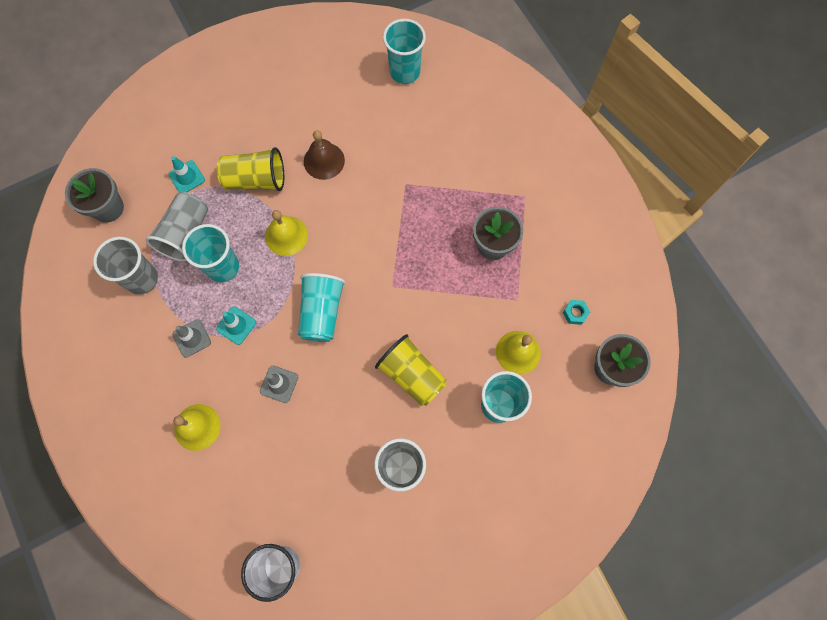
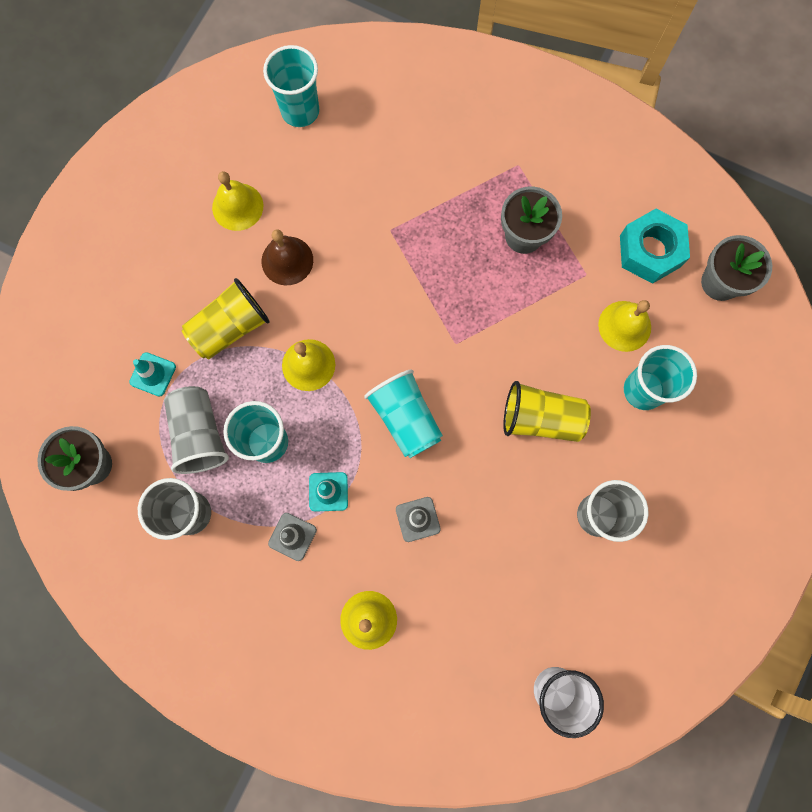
camera: 35 degrees left, 5 degrees up
(319, 107) = (237, 206): none -> yellow bell
(575, 313) = (650, 251): turquoise nut -> turquoise nut, size x2.27

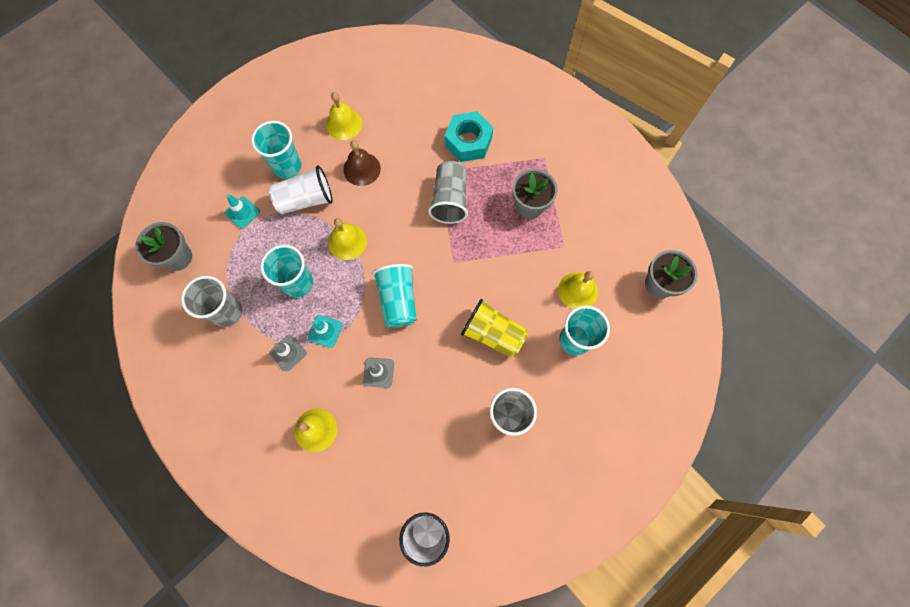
camera: 20 degrees right, 5 degrees down
(199, 434) = (256, 262): grey cup -> grey cup (450, 200)
(230, 327) = (306, 199): yellow cup -> white cup
(300, 111) = (410, 77): turquoise cup -> turquoise cup (287, 166)
(650, 251) = (616, 245): turquoise nut -> turquoise nut (468, 141)

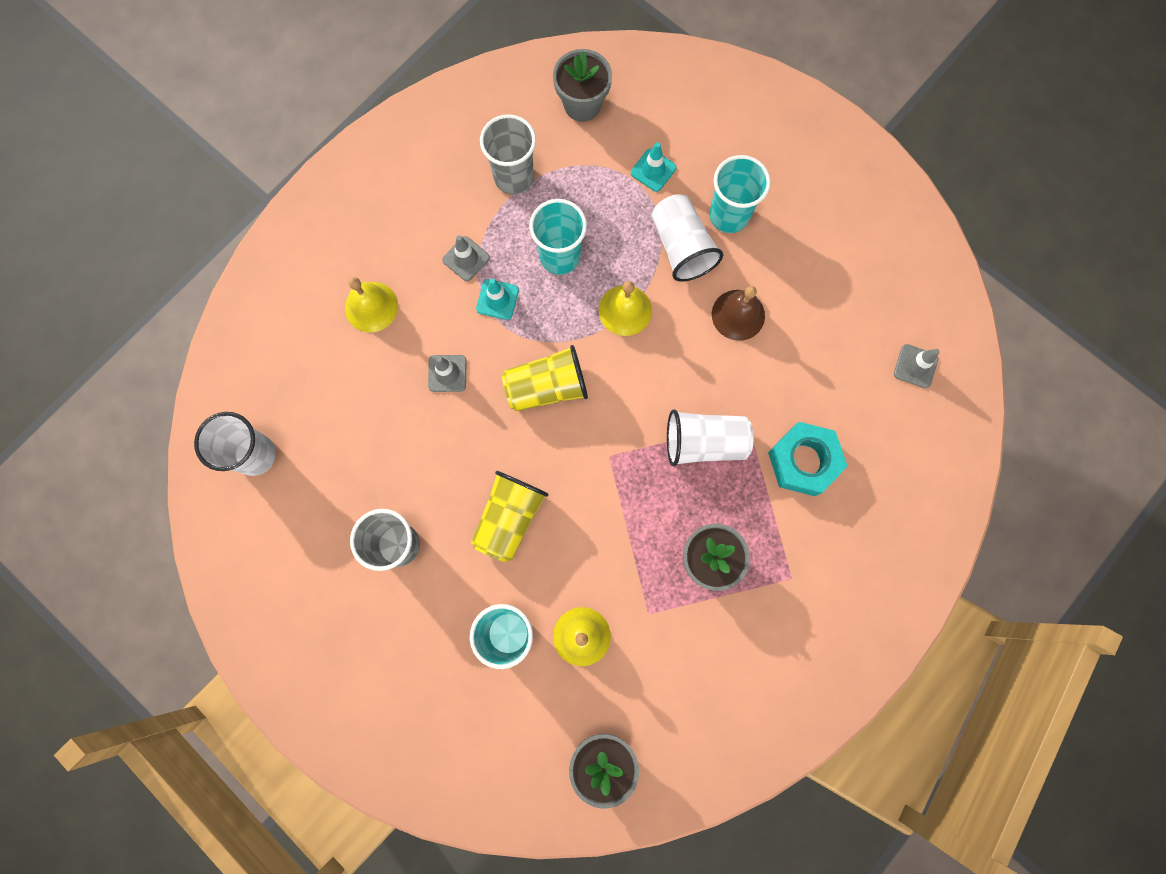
camera: 85 degrees right, 5 degrees up
(344, 124) = (807, 280): yellow bell -> none
(398, 300) = (547, 387): turquoise cup -> yellow cup
(412, 70) = (915, 366): none -> grey traffic cone
(450, 200) = (704, 442): grey cup -> white cup

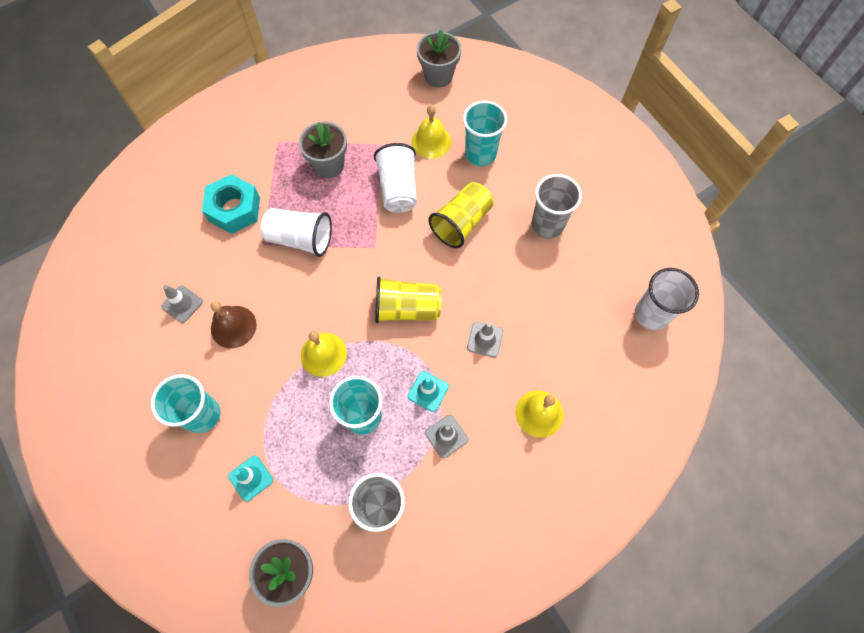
camera: 165 degrees left, 10 degrees down
(681, 247) = (255, 396): white cup -> white cup (398, 189)
(915, 366) = (118, 253): grey traffic cone -> grey traffic cone (182, 304)

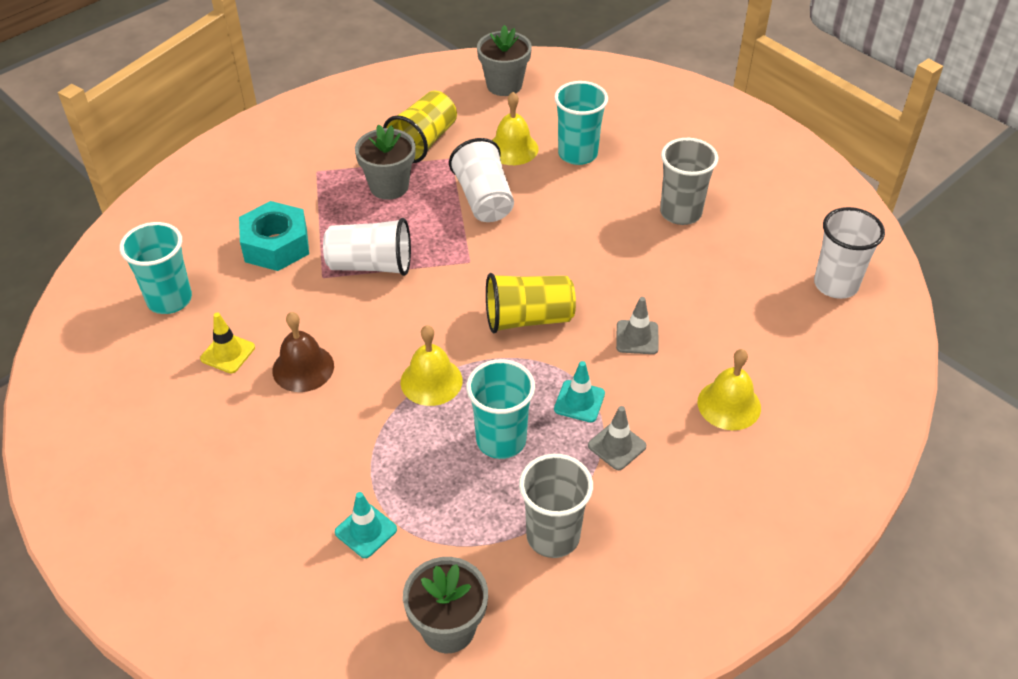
camera: 10 degrees left, 20 degrees down
(182, 304) = (228, 353): grey traffic cone -> yellow traffic cone
(202, 415) = (282, 470): turquoise cup -> turquoise cup (169, 299)
(461, 223) = (573, 224): yellow cup -> yellow cup (423, 142)

